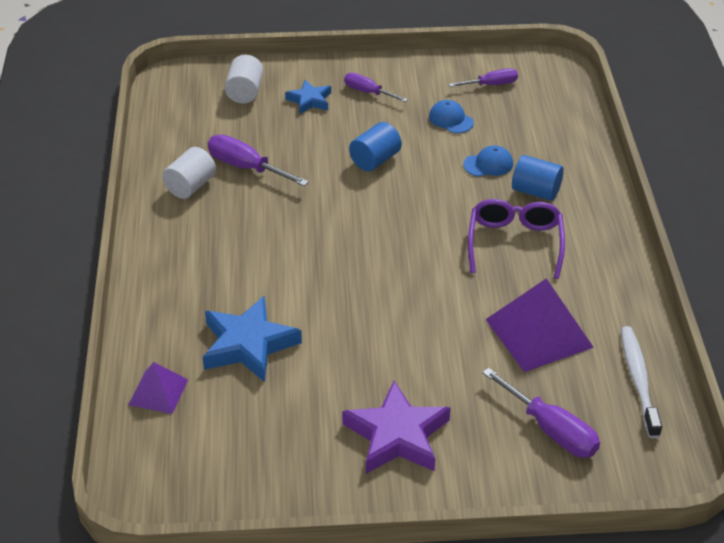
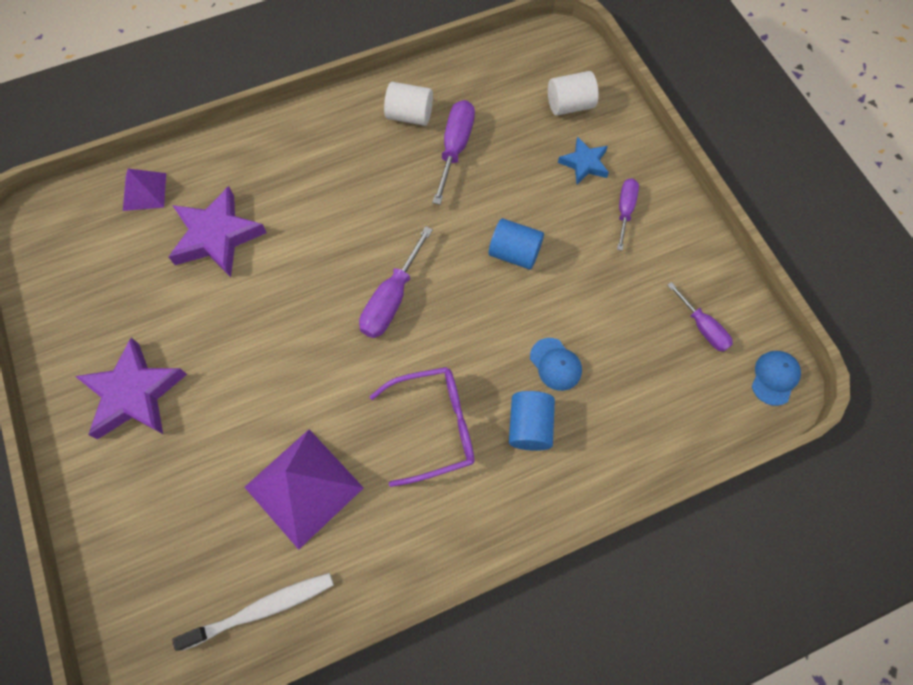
camera: 70 degrees right, 25 degrees up
(248, 344) = (217, 236): blue star -> purple star
(450, 119) = (617, 304): blue cap -> blue cap (774, 378)
(551, 430) = (170, 533): purple screwdriver -> purple screwdriver (391, 299)

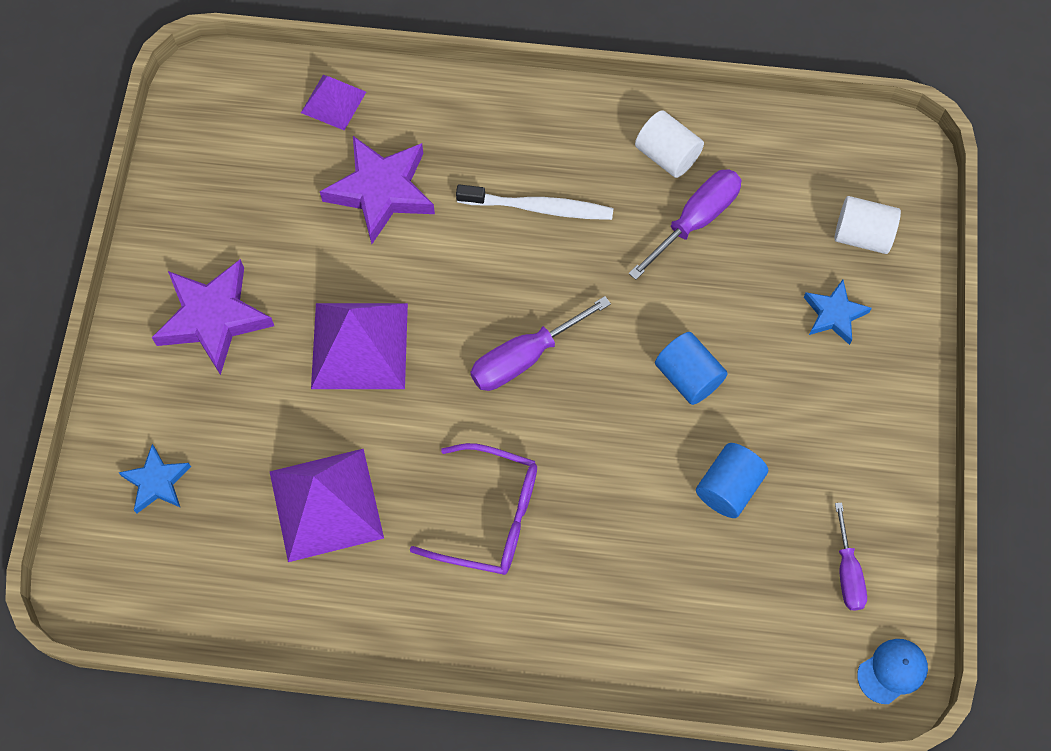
camera: 30 degrees right, 0 degrees up
(155, 546) = (157, 482): none -> blue star
(261, 609) = (223, 598): white toothbrush -> white toothbrush (538, 207)
(263, 354) = (360, 345): none -> purple pyramid
(529, 426) = (589, 571): blue cylinder -> blue cylinder (728, 487)
(555, 364) = (657, 522): blue cap -> none
(625, 210) = (845, 394): purple screwdriver -> none

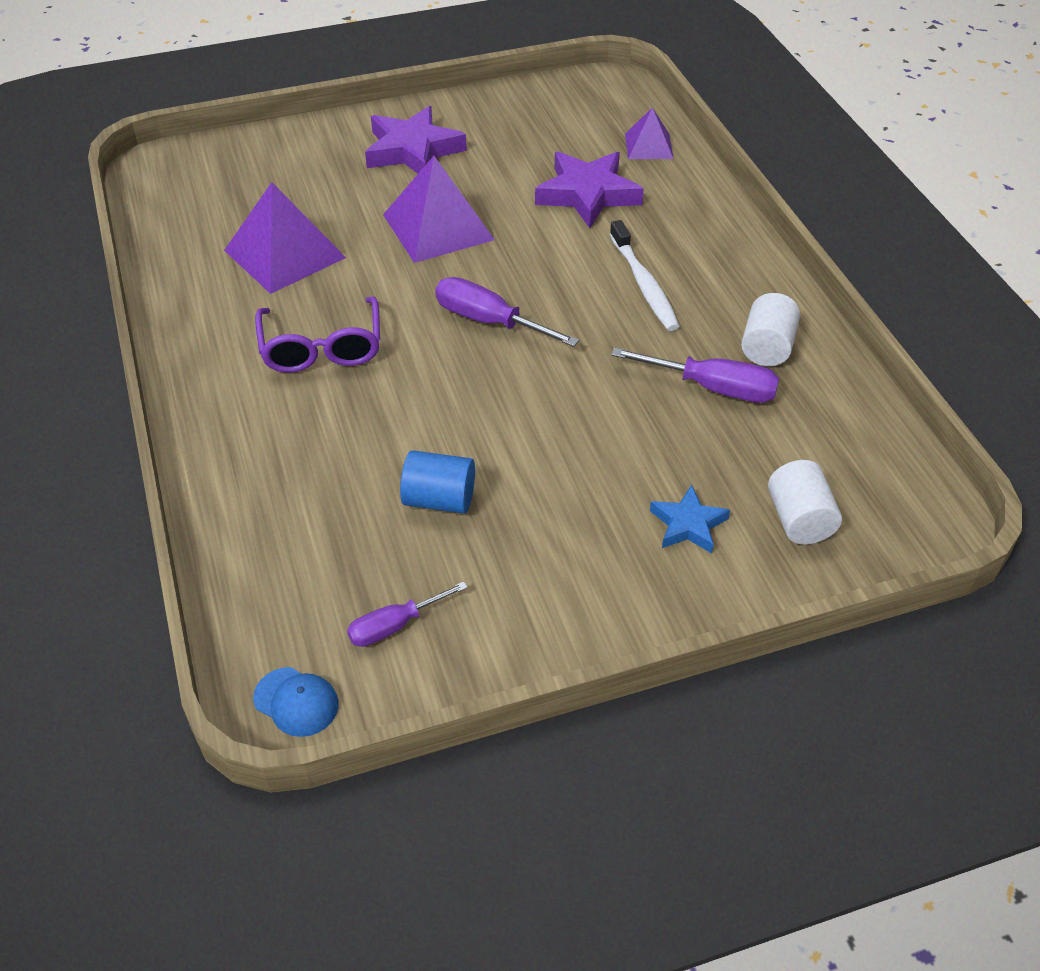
camera: 65 degrees right, 20 degrees down
(157, 482) = (259, 167): blue star -> none
(688, 377) = (541, 434): blue cylinder -> none

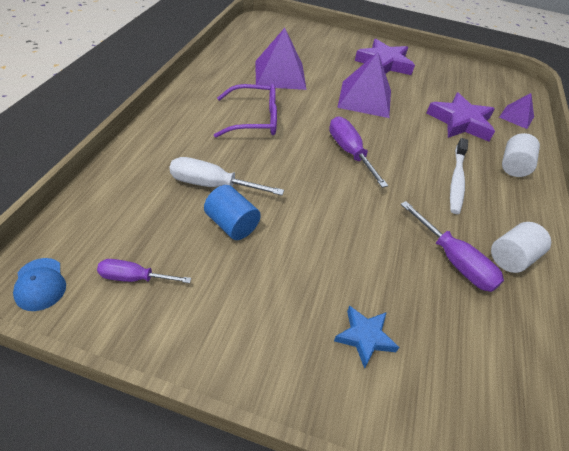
camera: 30 degrees right, 0 degrees up
(321, 347) = (253, 120): purple glasses -> purple glasses turned 120 degrees counterclockwise
(365, 468) = (212, 185): none -> white screwdriver
(799, 520) = (449, 388): white cylinder -> white cylinder (513, 166)

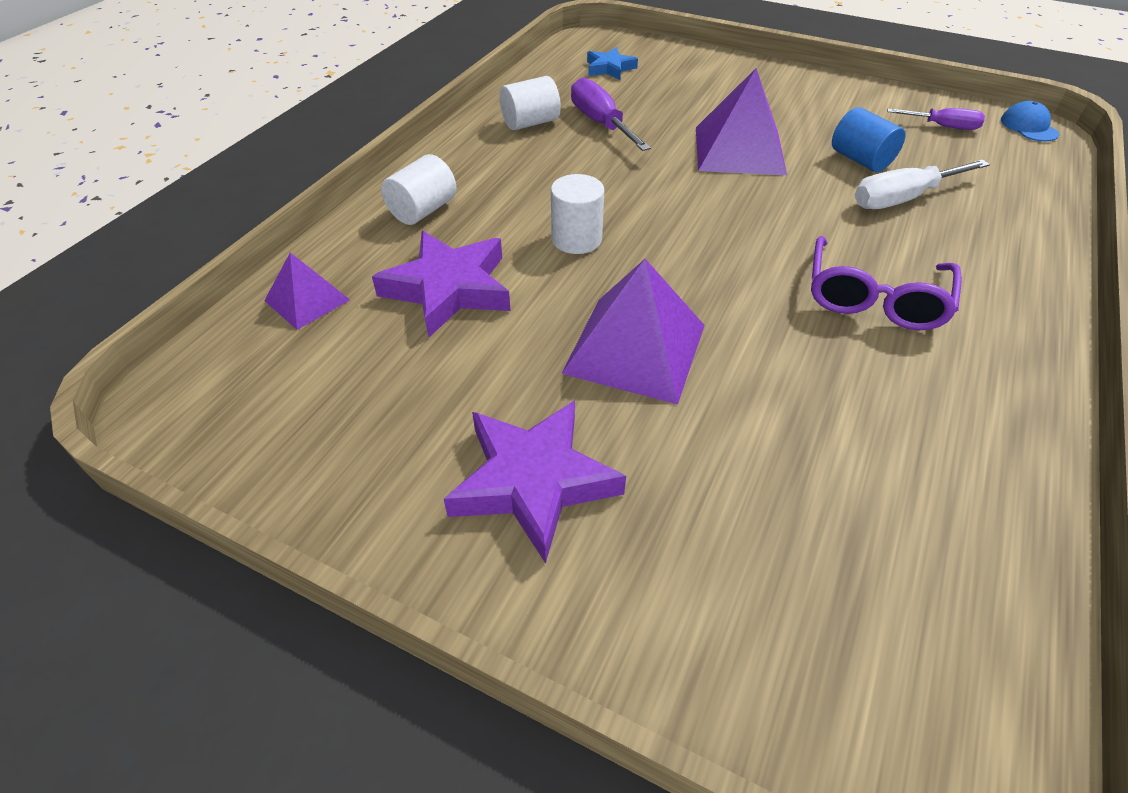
camera: 165 degrees left, 0 degrees up
(212, 185) = (902, 199): white screwdriver -> white screwdriver turned 135 degrees clockwise
(253, 120) = (874, 297): purple glasses -> purple glasses turned 75 degrees counterclockwise
(280, 75) = (842, 425): purple pyramid -> purple pyramid (739, 150)
(349, 152) = (697, 236): purple screwdriver -> none
(364, 337) = (716, 87): blue star -> blue star (609, 68)
(416, 149) = (576, 239): none -> white cylinder
(456, 180) = (537, 195): white toothbrush -> none

